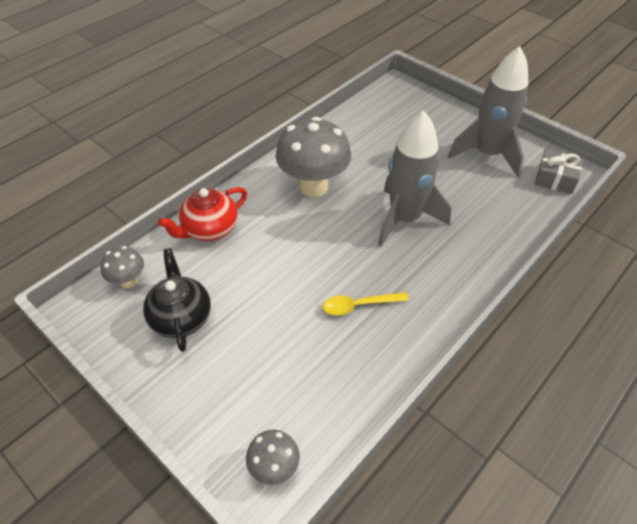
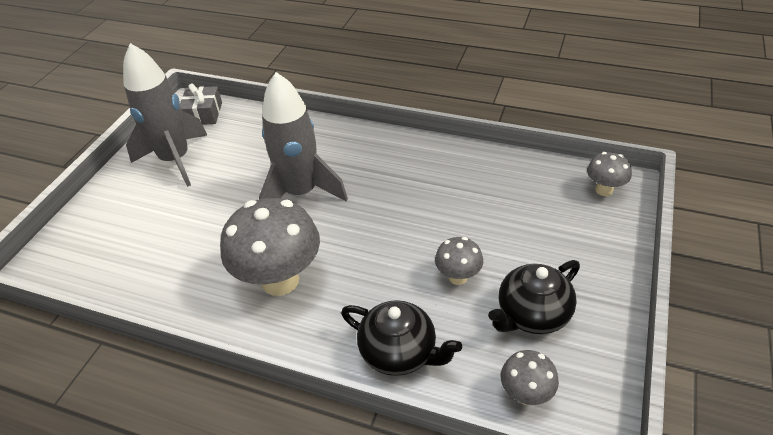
camera: 110 degrees left, 5 degrees down
(209, 229) = (399, 352): red teapot -> black teapot
(248, 286) = (458, 277): none -> grey mushroom
(358, 305) = (427, 192): yellow spoon -> none

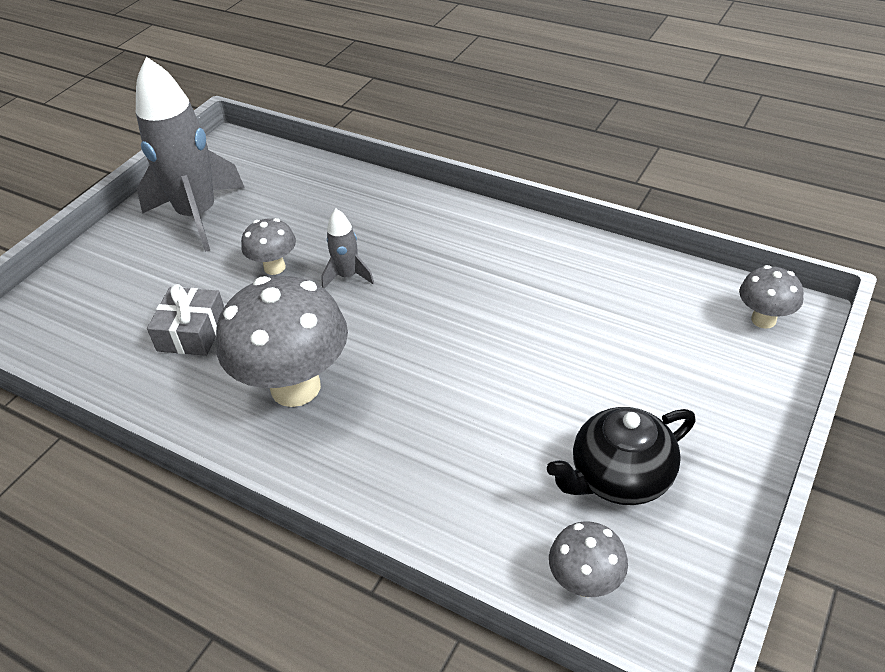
camera: 10 degrees right, 0 degrees up
(203, 114) = (245, 159): grey gift -> grey gift (192, 332)
(301, 193) = (348, 276): grey rocket -> grey rocket, size x0.45
(399, 352) = (429, 502): black teapot -> none
(458, 277) = (530, 413): grey mushroom -> grey mushroom (274, 267)

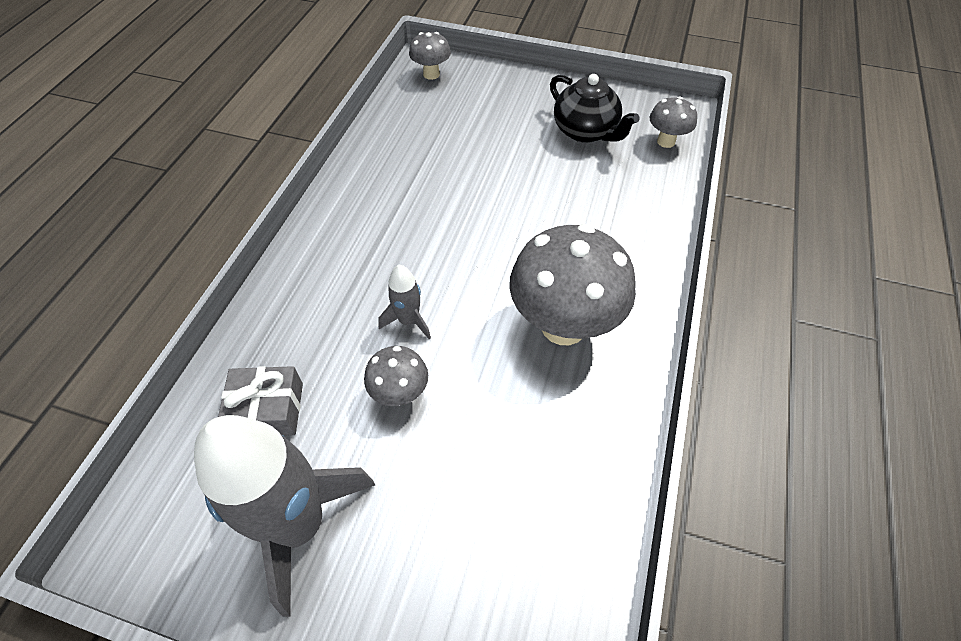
camera: 105 degrees left, 10 degrees up
(192, 332) = (515, 445): grey gift -> grey gift (267, 410)

